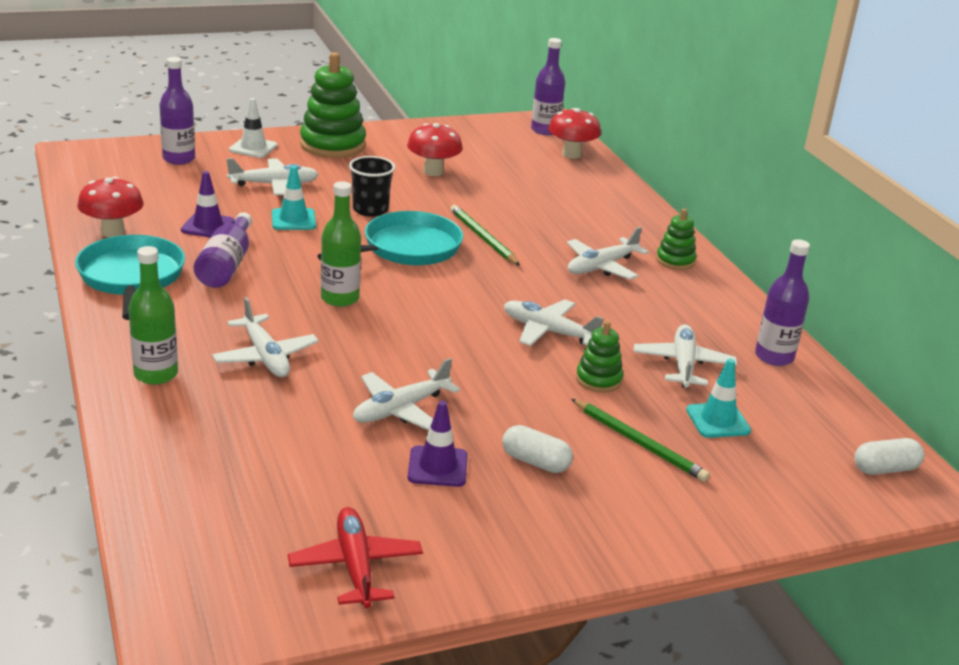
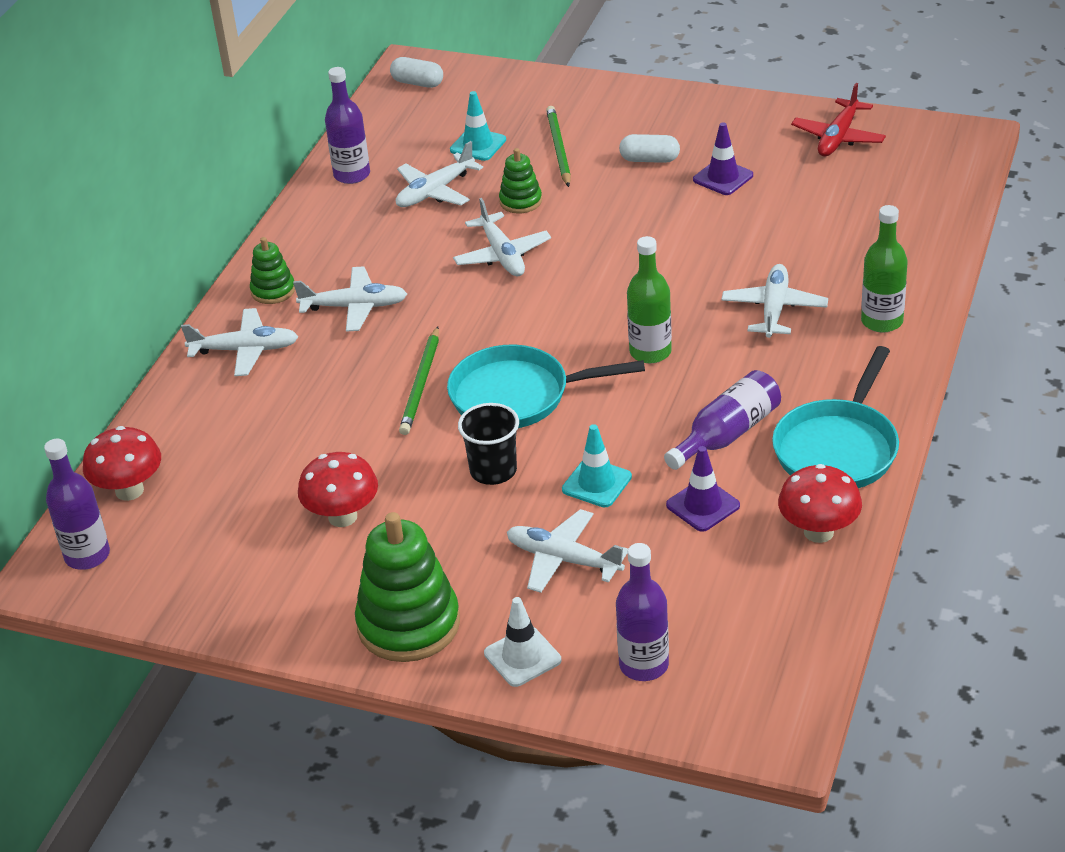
camera: 135 degrees left, 10 degrees up
(400, 409) = (706, 227): white plane -> white plane (245, 350)
(535, 462) = (650, 159): white capsule -> white capsule turned 60 degrees counterclockwise

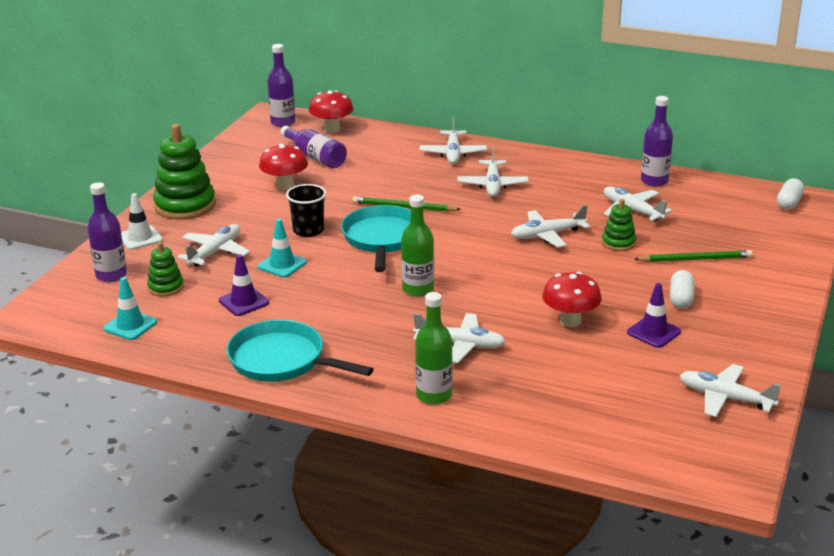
camera: 90 degrees right, 10 degrees down
(273, 290) = (515, 159): green stacking toy -> green stacking toy (166, 287)
(478, 145) = (698, 226): turquoise traffic cone -> turquoise traffic cone (130, 325)
(727, 434) = (314, 315): purple bottle -> purple bottle (315, 157)
(818, 532) = (197, 345): red mushroom -> red mushroom (570, 321)
(838, 137) = (725, 398): red plane -> white plane

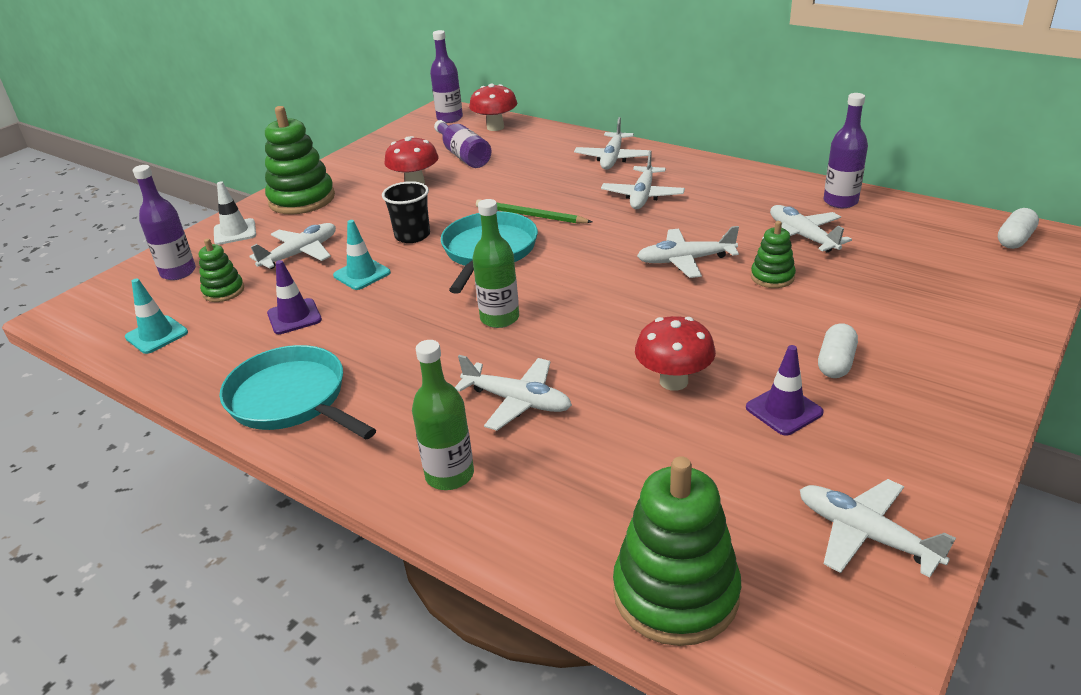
camera: 15 degrees right, 5 degrees up
(617, 442) = (675, 593): none -> green stacking toy
(695, 259) = (869, 307): green pencil -> none

